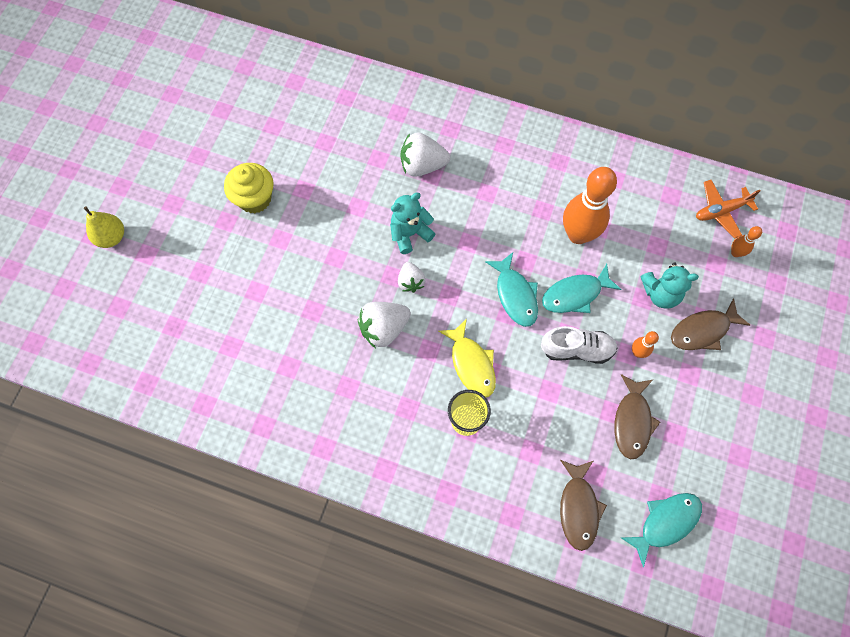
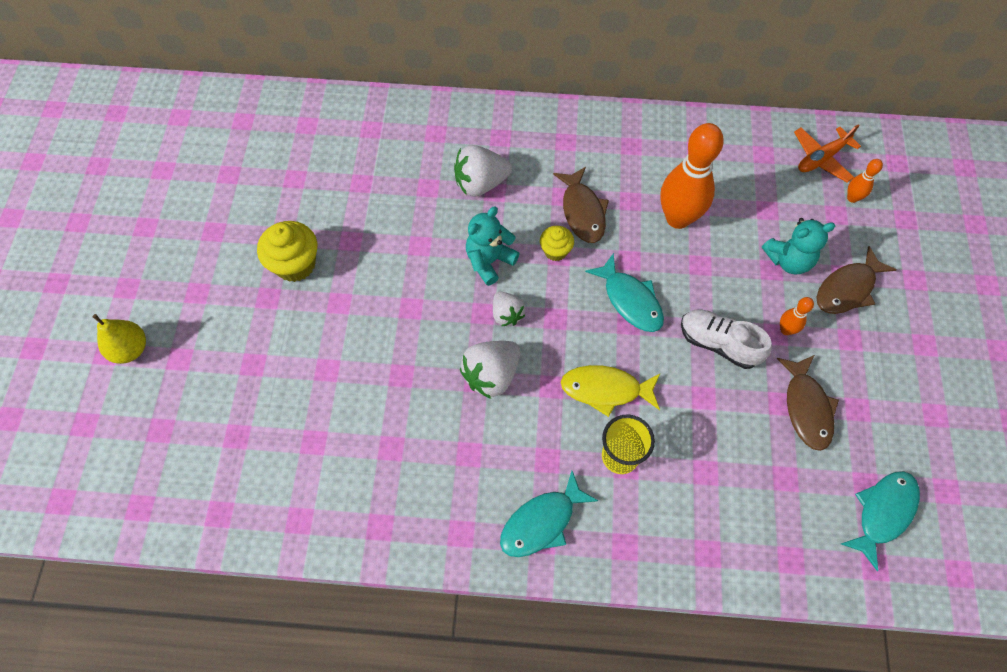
camera: 15 degrees left, 5 degrees down
(467, 238) = (555, 251): none -> yellow cupcake
(471, 364) = (605, 389): yellow fish -> yellow fish turned 135 degrees clockwise
(575, 294) = (696, 283): turquoise fish -> turquoise fish (542, 522)
(577, 349) = (718, 343): white shoe -> white shoe turned 135 degrees counterclockwise
(578, 508) = (781, 523): brown fish -> brown fish (582, 211)

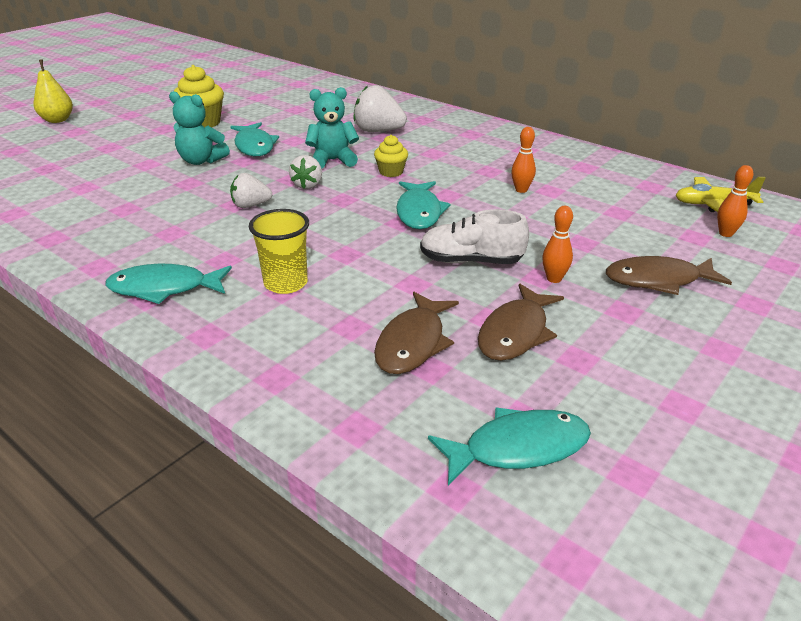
camera: 35 degrees right, 30 degrees down
(394, 278) = (254, 146): none -> turquoise fish
(491, 375) = (250, 205): white strawberry -> white strawberry, size x0.62
(582, 211) = (440, 163): brown fish -> brown fish (413, 343)
(605, 389) = (329, 245): yellow fish -> none
(678, 218) = (521, 190): orange bowling pin -> orange bowling pin, size x0.44
(718, 343) = (471, 261): white shoe -> white shoe turned 60 degrees counterclockwise
(788, 260) = (608, 243): turquoise teddy bear -> turquoise teddy bear (201, 161)
(821, 158) = (713, 204): orange plane -> yellow plane

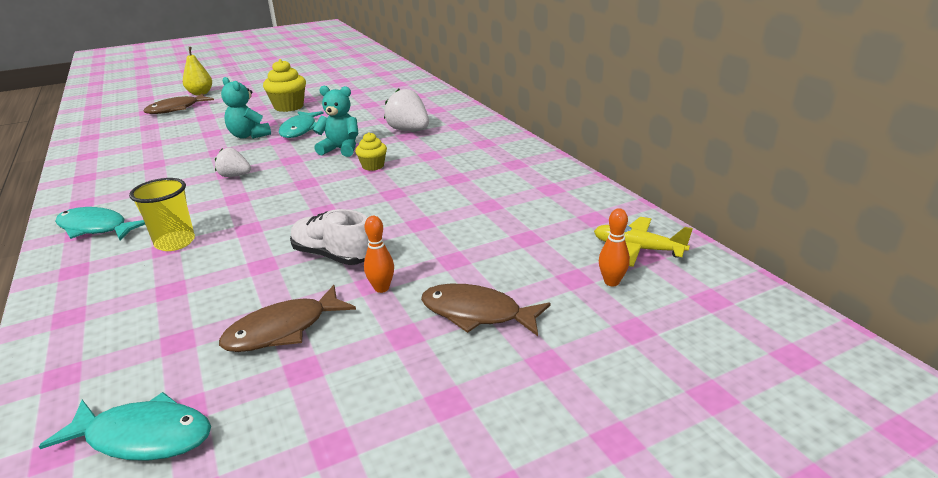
camera: 25 degrees right, 5 degrees down
(307, 185) = (296, 166): white strawberry -> none
(413, 343) = (194, 316): brown fish -> brown fish (176, 109)
(419, 212) = (349, 204): turquoise fish -> none
(521, 190) = (461, 200): orange bowling pin -> none

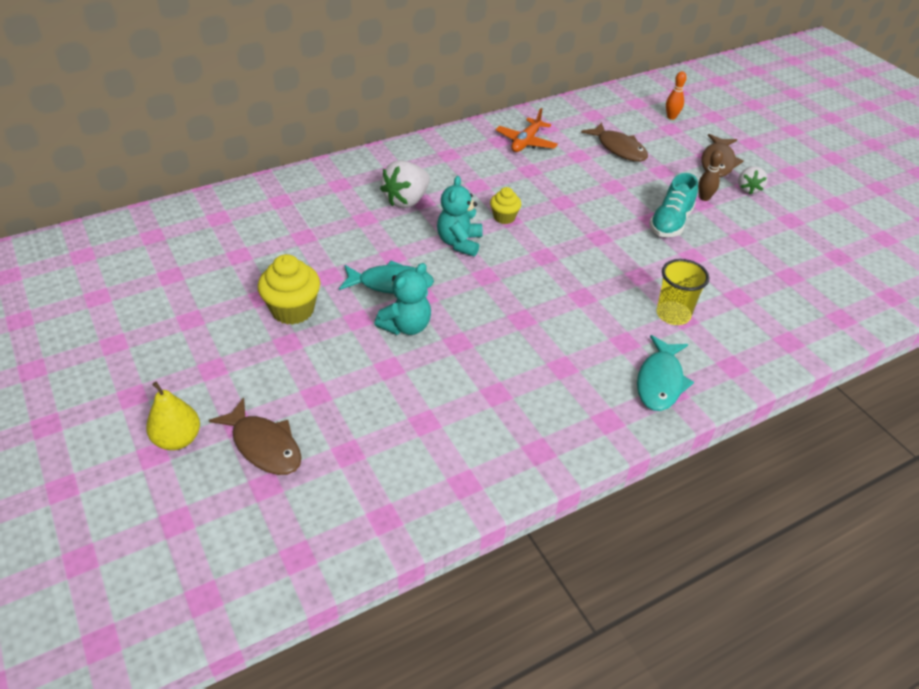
camera: 95 degrees left, 15 degrees up
(143, 436) = (863, 266): turquoise fish -> none
(235, 176) = (530, 310): white strawberry -> white strawberry (748, 189)
(283, 330) = (761, 233): brown fish -> brown fish (619, 148)
(333, 255) = (670, 223): white shoe -> turquoise shoe
(381, 288) = (704, 198): orange bowling pin -> brown bowling pin
(513, 176) = (526, 142): none -> orange plane
(637, 249) = (632, 104): yellow plane -> none

